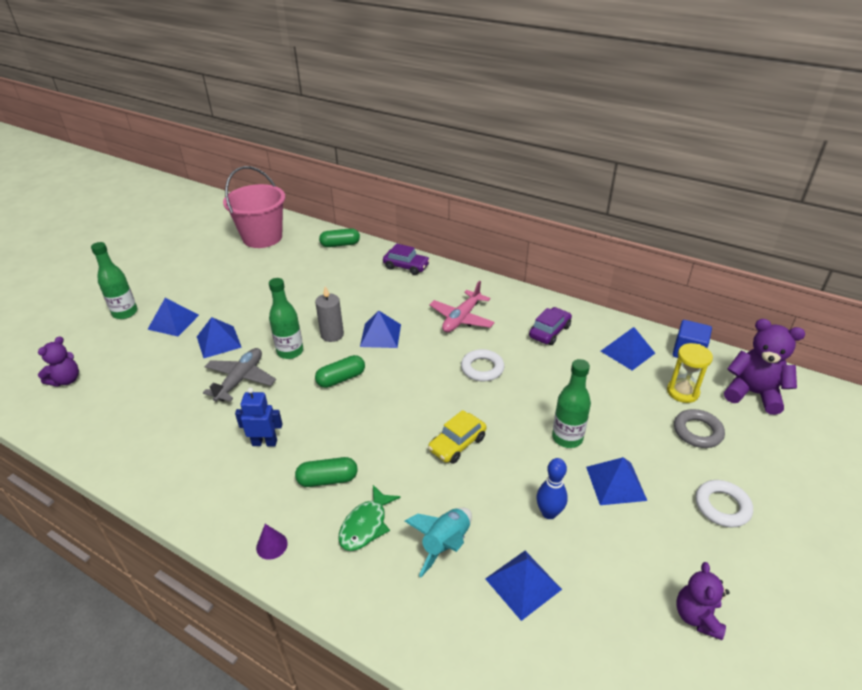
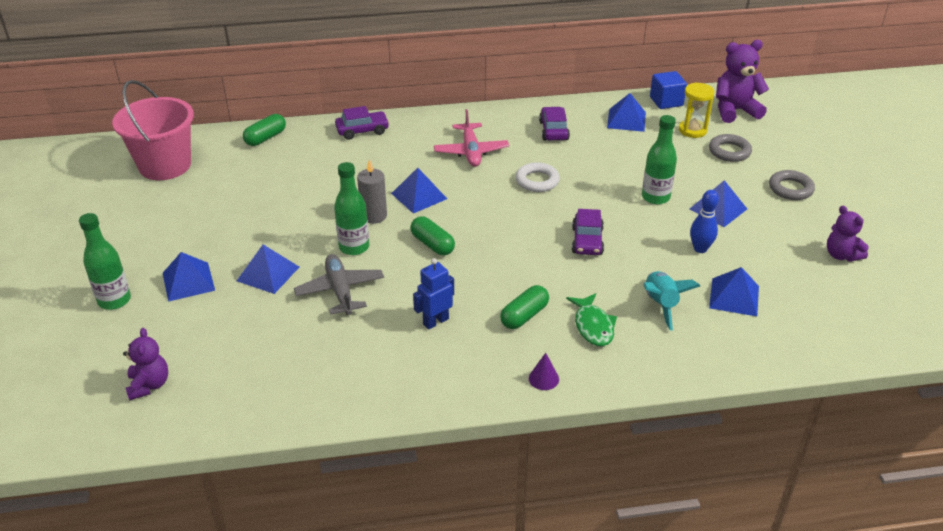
camera: 40 degrees left, 0 degrees up
(341, 379) = (432, 244): green capsule -> green capsule turned 60 degrees counterclockwise
(457, 444) = (587, 241): yellow car -> purple car
(722, 506) = (790, 189): white ring -> grey ring

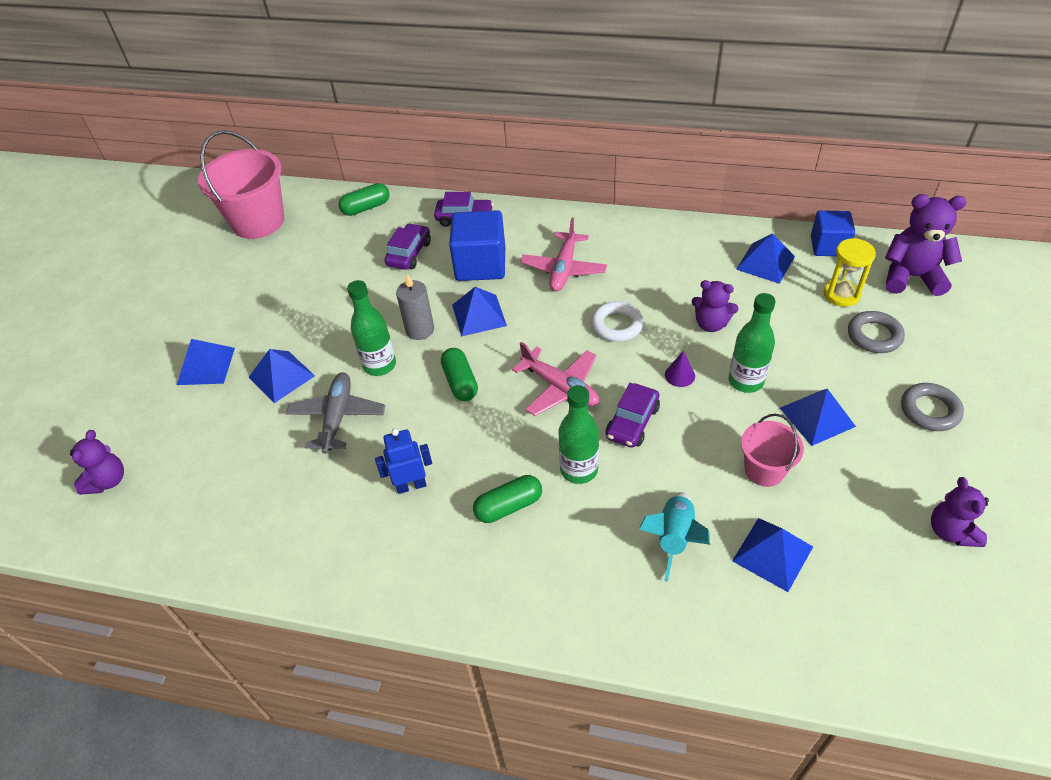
camera: 25 degrees right, 10 degrees up
(114, 300) = (132, 371): green bottle -> green bottle (579, 469)
(398, 161) = (480, 264): none -> blue cube
(517, 231) = (560, 387): none -> pink plane
(543, 378) = (485, 600): purple cone -> purple cone (680, 375)
(553, 130) = (671, 260): purple car -> purple car (409, 253)
(593, 326) = (578, 544): green fish -> none
(609, 166) = (711, 324): none -> purple teddy bear
(700, 249) = (764, 470): blue bowling pin -> pink bucket

